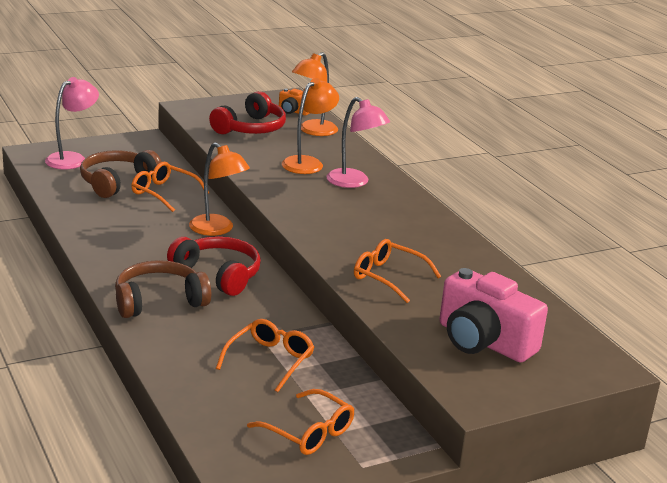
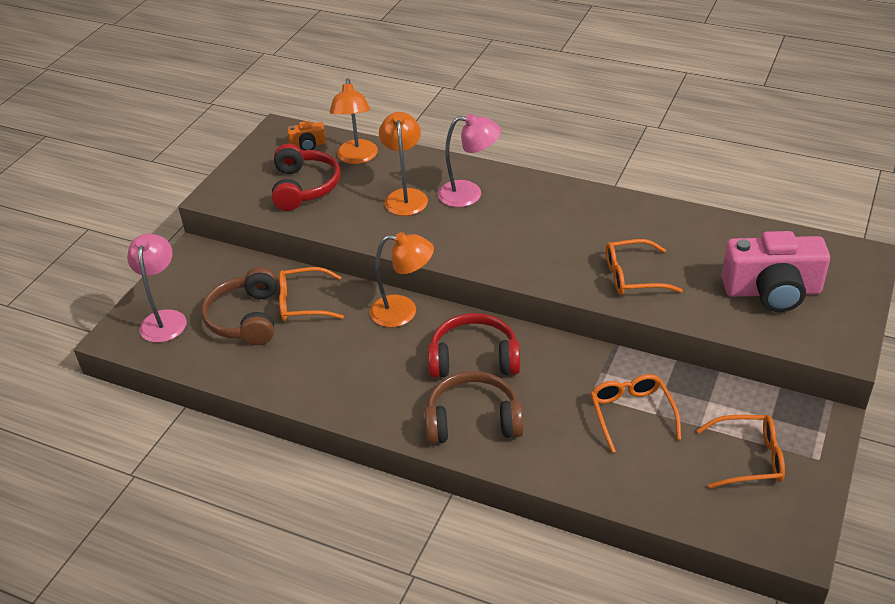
camera: 35 degrees left, 15 degrees up
(159, 301) = (473, 420): brown headphones -> brown headphones turned 60 degrees clockwise

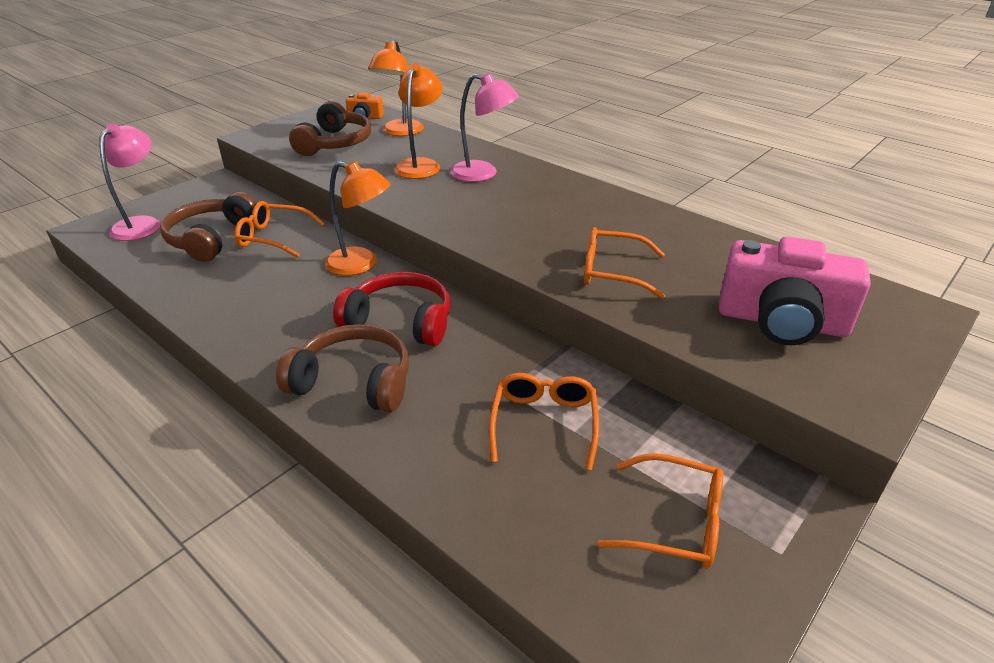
camera: 15 degrees right, 5 degrees down
(304, 187) = (335, 143): red headphones -> brown headphones

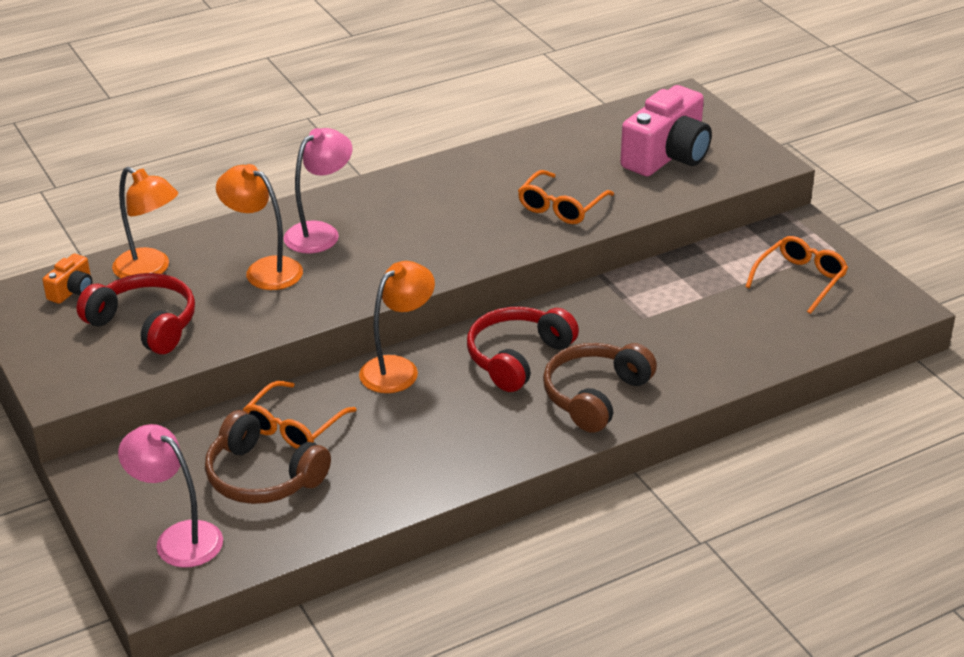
camera: 70 degrees left, 0 degrees up
(335, 143) = (145, 324): brown headphones -> red headphones
(544, 424) = (690, 309): orange glasses -> none

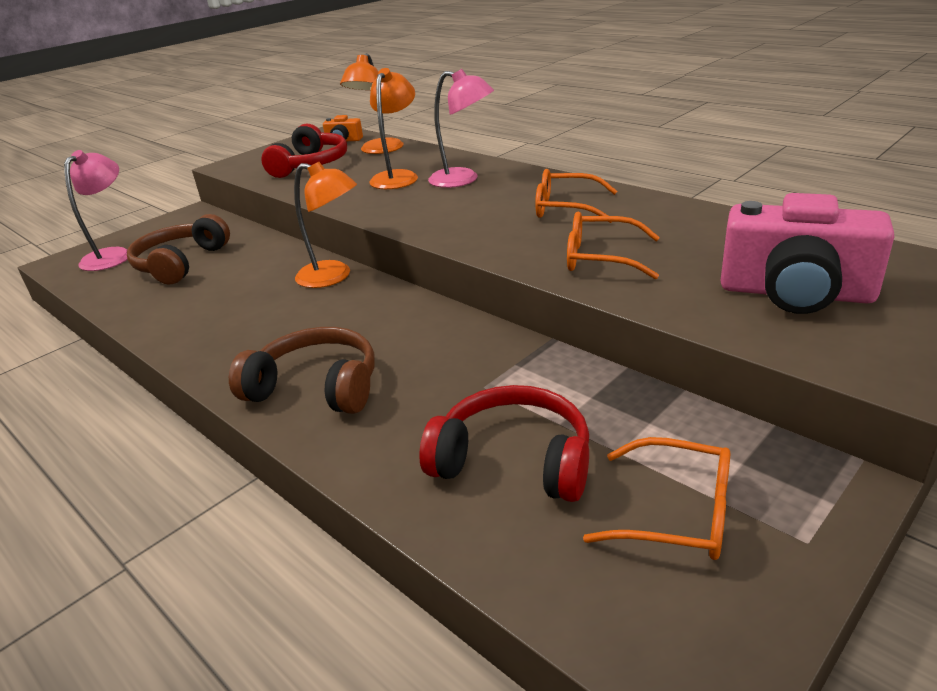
camera: 75 degrees right, 5 degrees down
(294, 426) = (245, 258): orange glasses -> orange glasses (567, 208)
(518, 358) = (371, 327): red headphones -> red headphones (513, 460)

